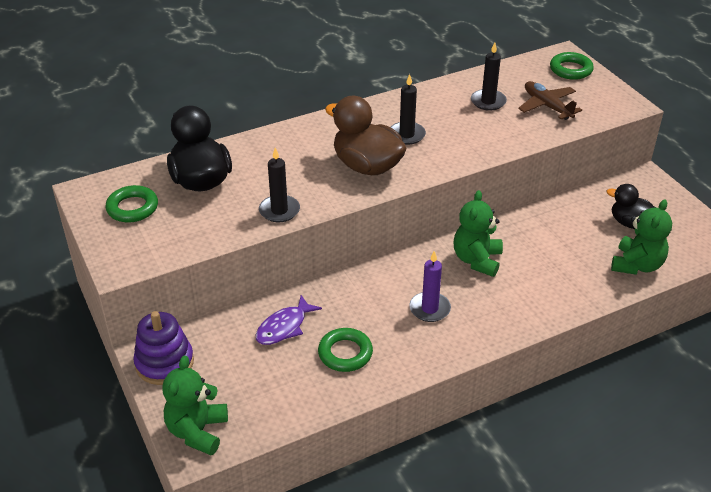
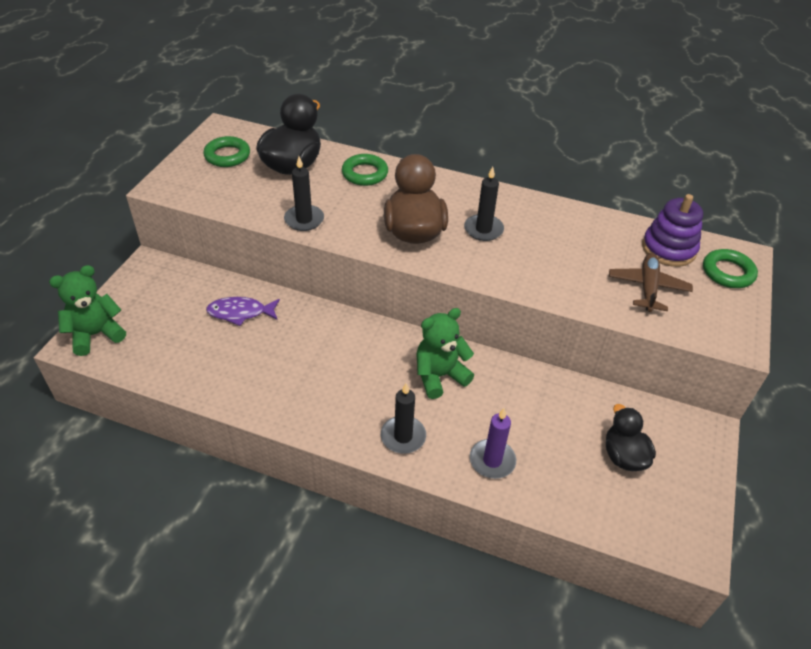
camera: 45 degrees right, 5 degrees up
(164, 363) = (146, 278): purple stacking toy -> purple stacking toy (668, 249)
(345, 353) = (246, 362): green ring -> green ring (365, 173)
(429, 309) = (347, 381): purple candle -> purple candle (492, 460)
(488, 101) = (597, 248): black candle -> black candle (403, 436)
(636, 265) = (570, 494): green teddy bear -> none

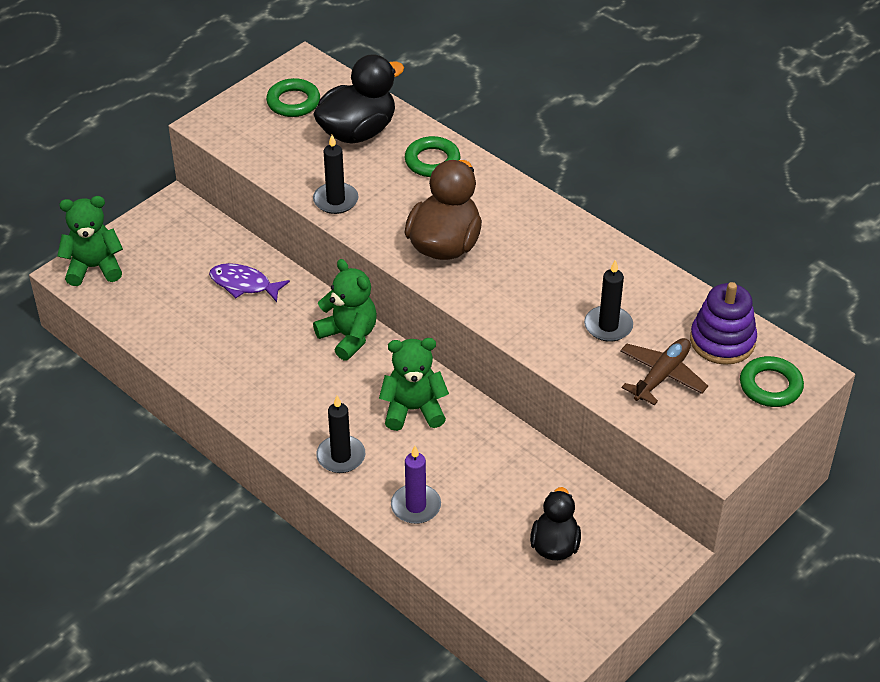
camera: 25 degrees right, 0 degrees up
(352, 331) = (348, 336): none -> green teddy bear
(483, 229) = (523, 262): black candle -> black candle (608, 326)

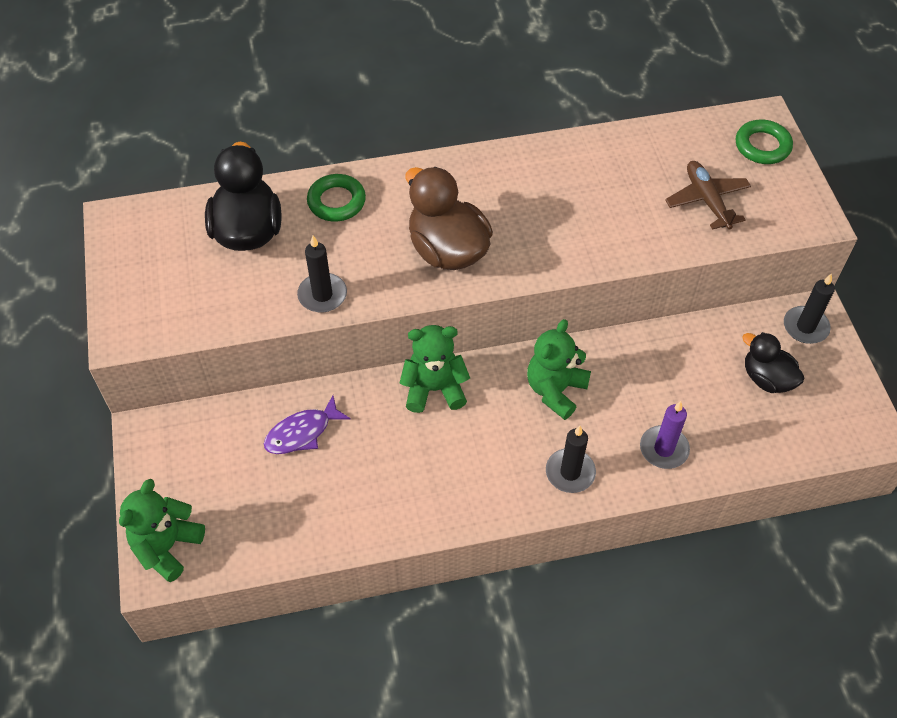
camera: 55 degrees left, 10 degrees up
(293, 102) = (160, 255): green ring -> none
(608, 326) = (628, 201): black candle -> black candle (805, 327)
(722, 341) = (696, 145): purple stacking toy -> none

